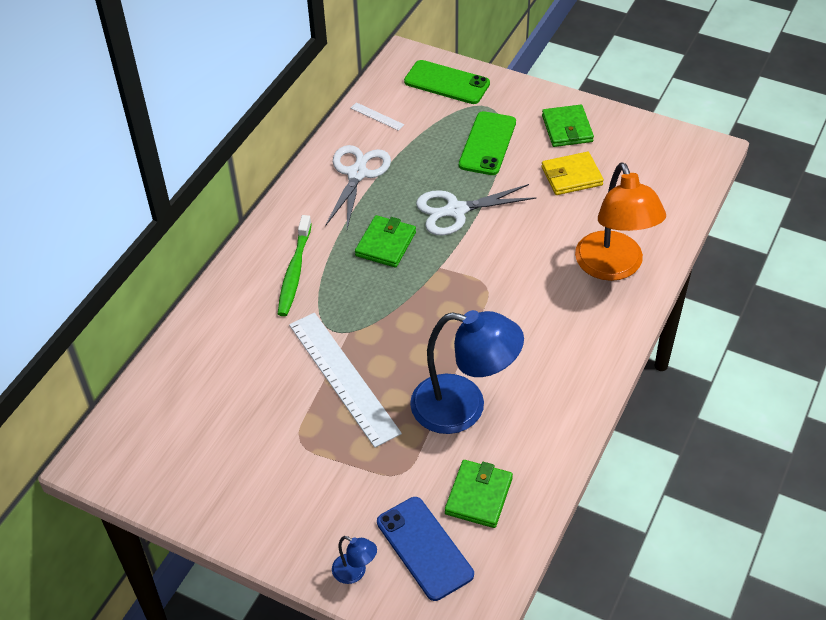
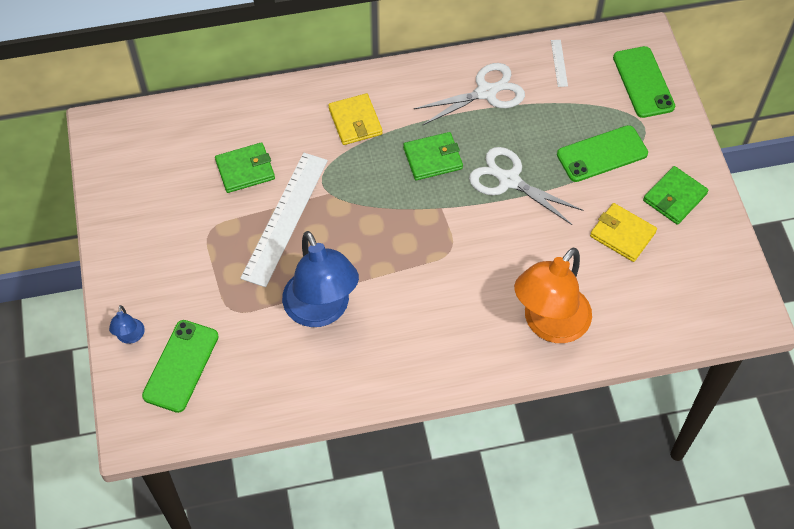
camera: 50 degrees right, 10 degrees up
(294, 271) = (355, 121): green toothbrush -> yellow wallet
(424, 548) = (181, 366): blue phone -> green phone
(478, 496) = (251, 371): green wallet -> green wallet (245, 170)

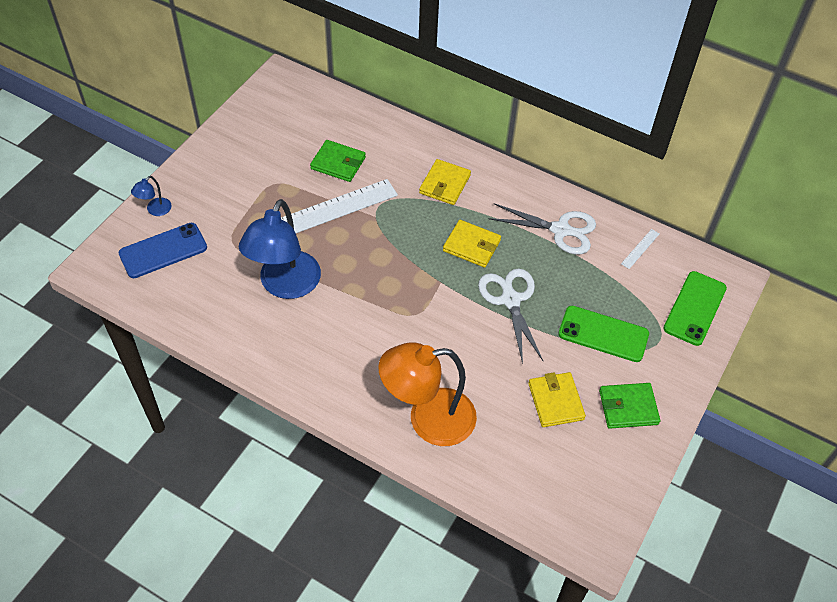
camera: 40 degrees right, 5 degrees down
(181, 366) = (163, 250): green phone -> blue phone
(432, 158) = (471, 245): green wallet -> yellow wallet

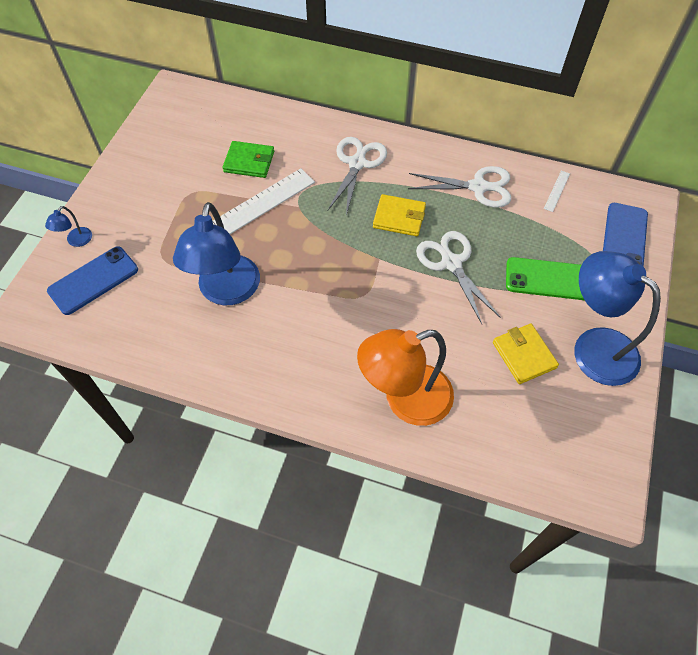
camera: 10 degrees left, 5 degrees up
(445, 184) = (357, 163): yellow wallet -> white scissors
(628, 407) = (594, 347): green wallet -> blue lamp
(695, 308) = (624, 237): green phone -> blue phone

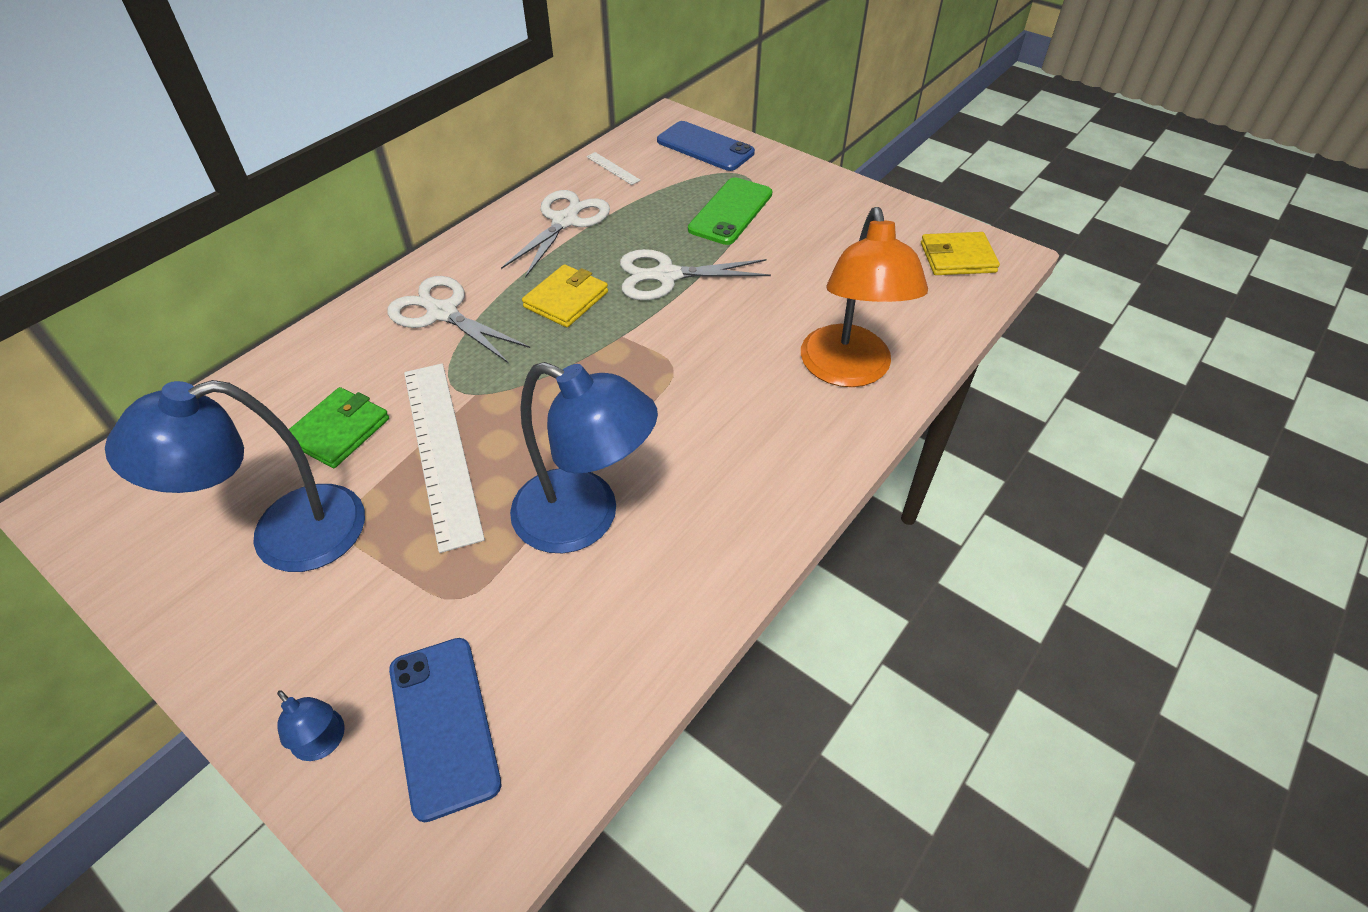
camera: 70 degrees left, 10 degrees down
(524, 355) = (822, 259): yellow wallet -> yellow wallet (957, 258)
(594, 347) = (832, 209): blue lamp -> blue lamp (285, 535)

